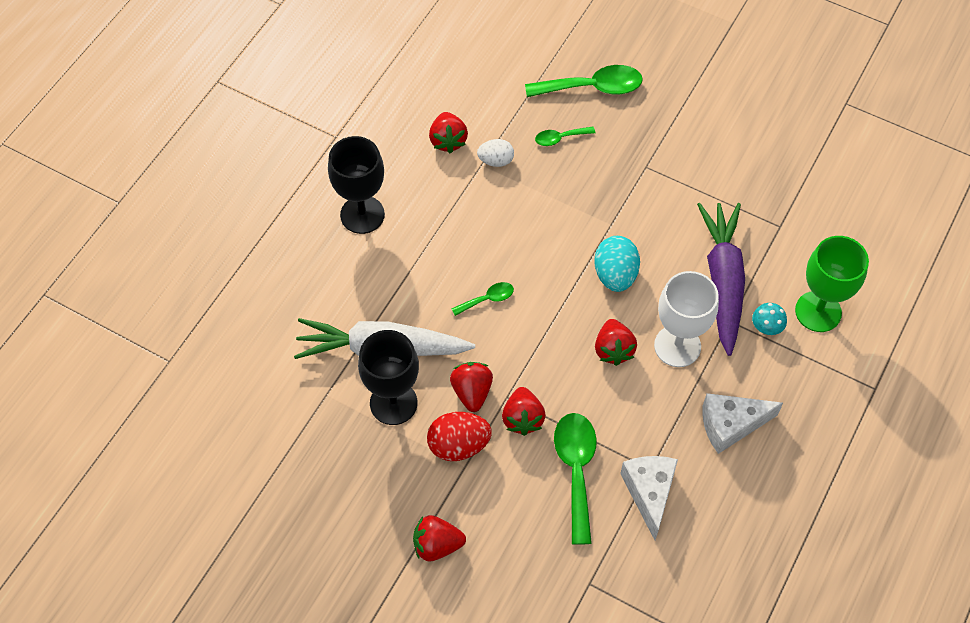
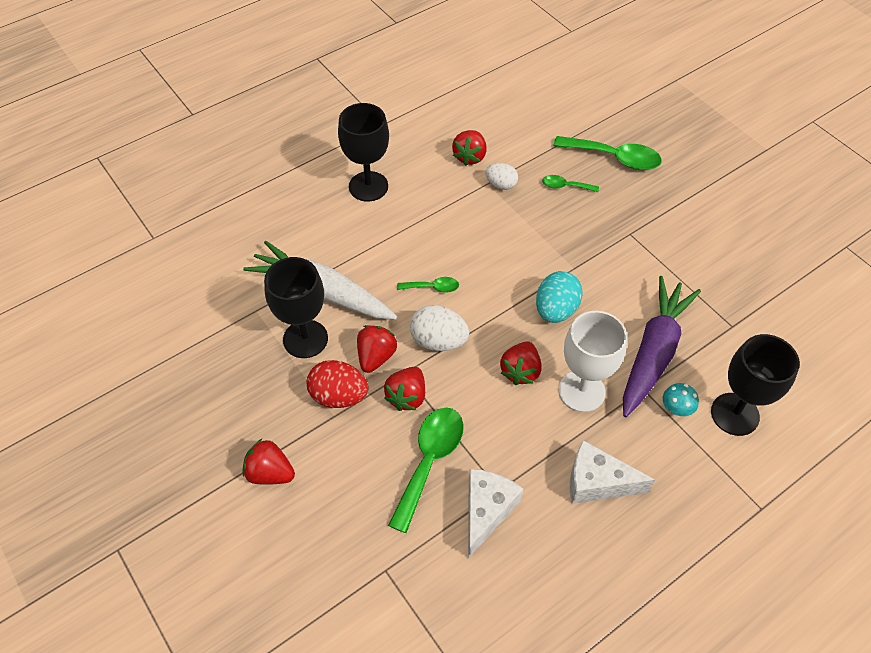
camera: 25 degrees right, 5 degrees down
(522, 351) = (438, 341): none -> white egg
(818, 311) = (735, 414): green goblet -> black goblet

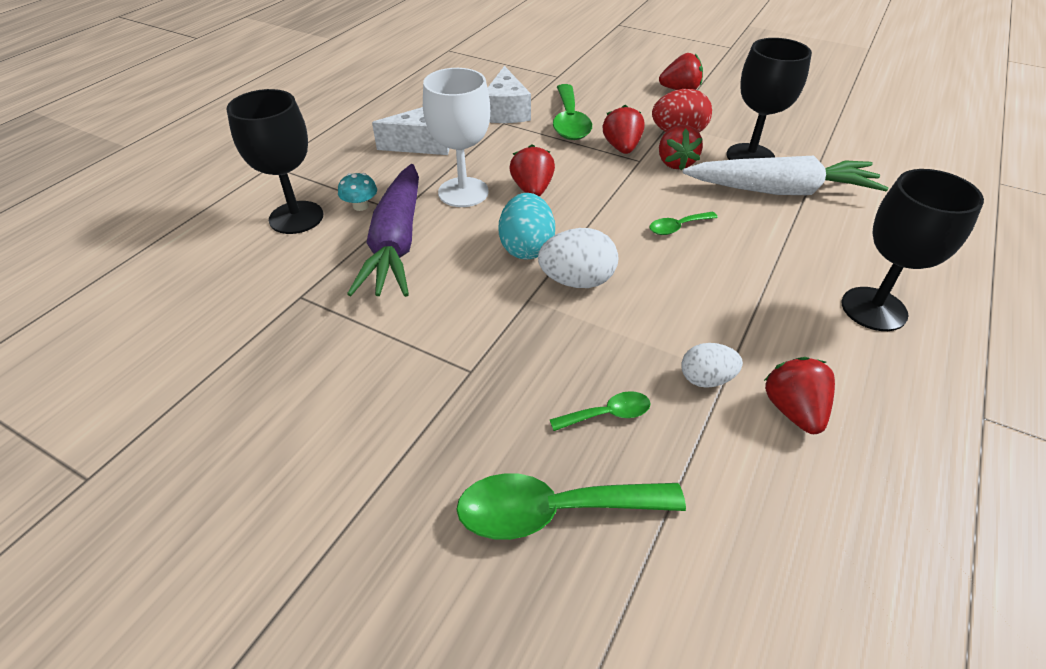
camera: 155 degrees right, 10 degrees down
(438, 341) = (629, 188): white egg -> white egg (577, 281)

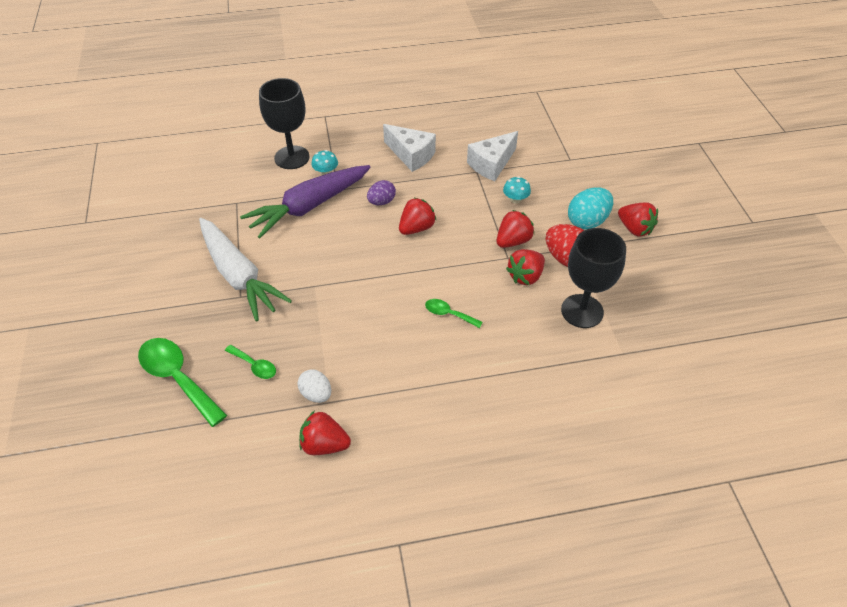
camera: 50 degrees right, 5 degrees up
(463, 192) = (381, 202): white goblet -> purple egg
(526, 248) = (357, 259): turquoise egg -> turquoise egg (587, 221)
(569, 122) = (515, 199): green spoon -> turquoise mushroom
(577, 281) = (348, 296): white egg -> none
(781, 191) = (554, 347): white carrot -> white carrot (239, 276)
(793, 410) = (324, 444): red strawberry -> red strawberry turned 120 degrees counterclockwise
(873, 309) = (459, 451): black goblet -> none

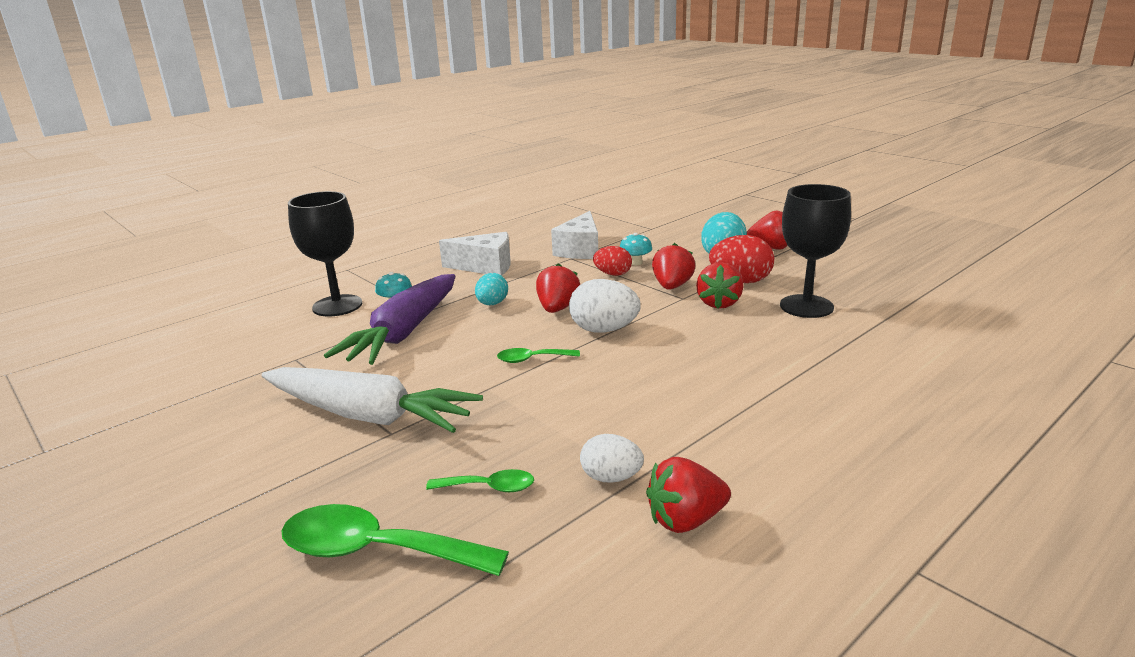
camera: 30 degrees left, 25 degrees down
(381, 202) = (492, 304): purple egg -> turquoise egg
(425, 266) = (604, 330): none -> white egg
(448, 314) = (679, 353): green spoon -> green spoon (532, 359)
(487, 206) = (613, 274): none -> red egg

